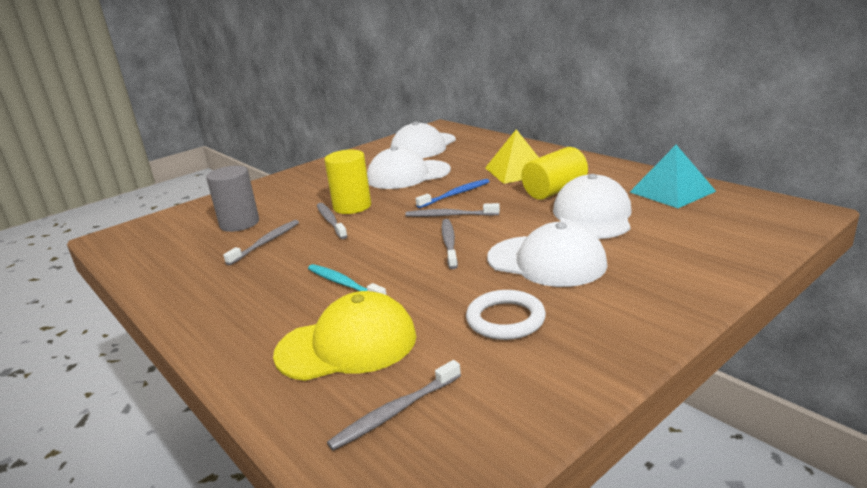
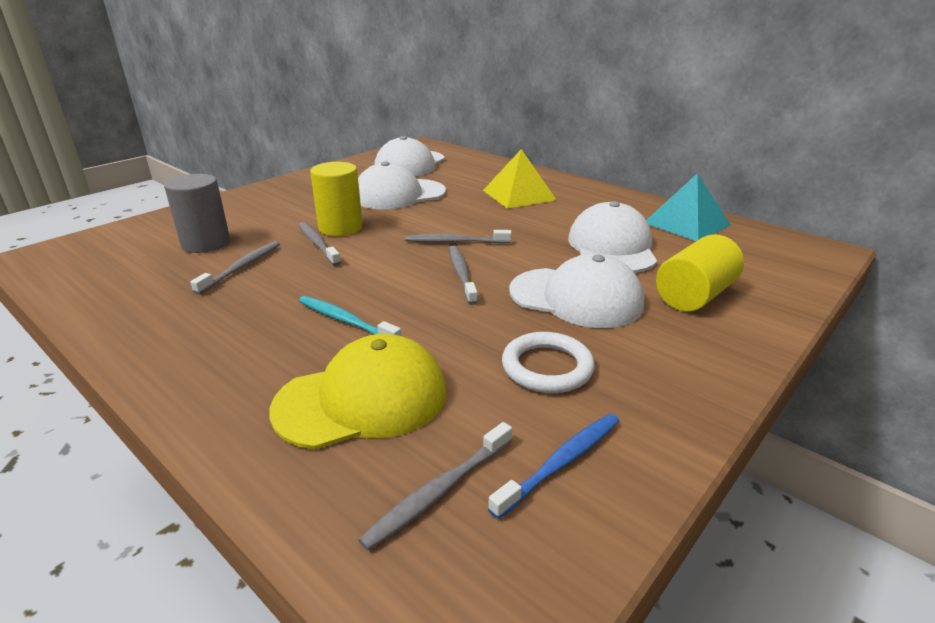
camera: 10 degrees left, 5 degrees up
(456, 194) = (457, 218): blue toothbrush -> blue toothbrush (562, 462)
(554, 191) = (564, 218): yellow cylinder -> yellow cylinder (694, 296)

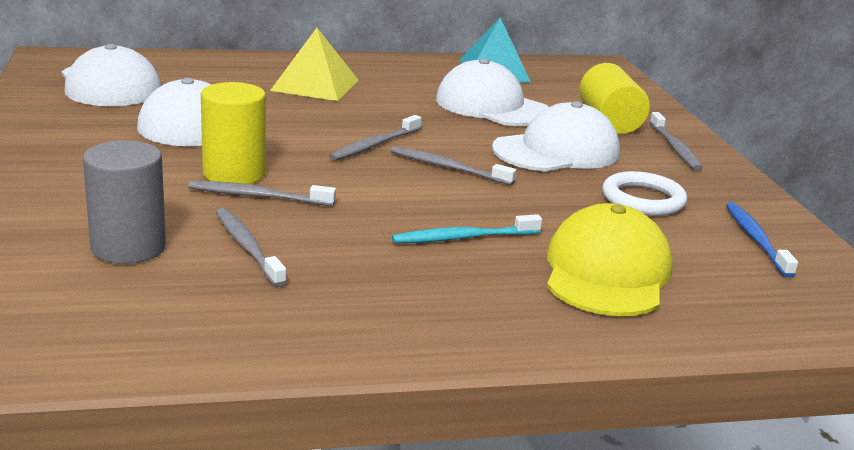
camera: 55 degrees left, 5 degrees down
(438, 491) = (749, 284): grey toothbrush -> grey toothbrush (675, 148)

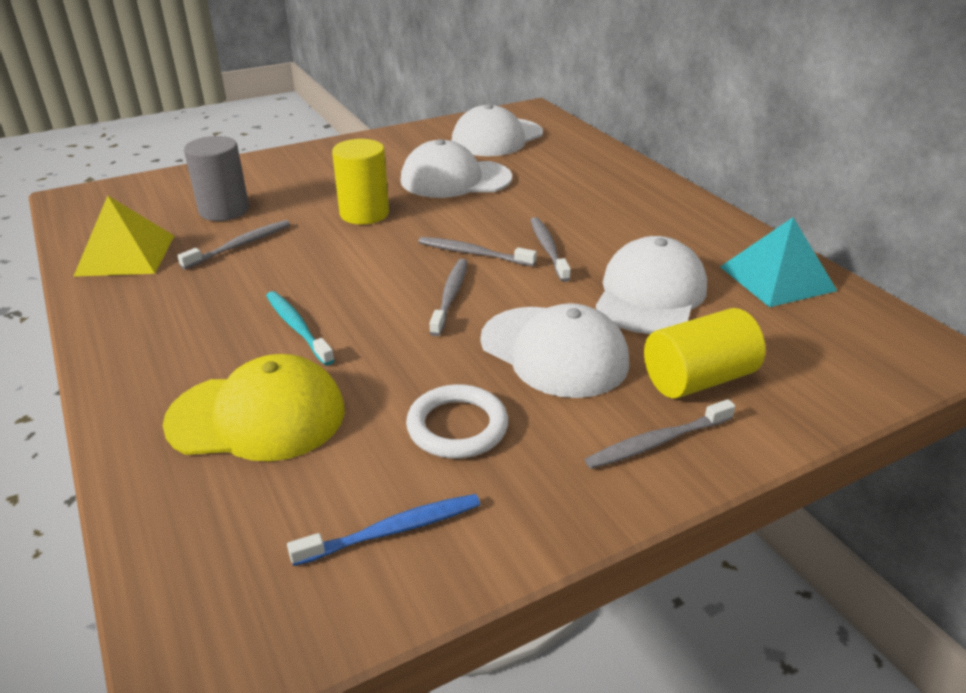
camera: 75 degrees right, 10 degrees up
(257, 196) = (329, 230): grey toothbrush -> grey toothbrush (548, 249)
(315, 85) = (594, 201): yellow pyramid -> yellow pyramid (126, 255)

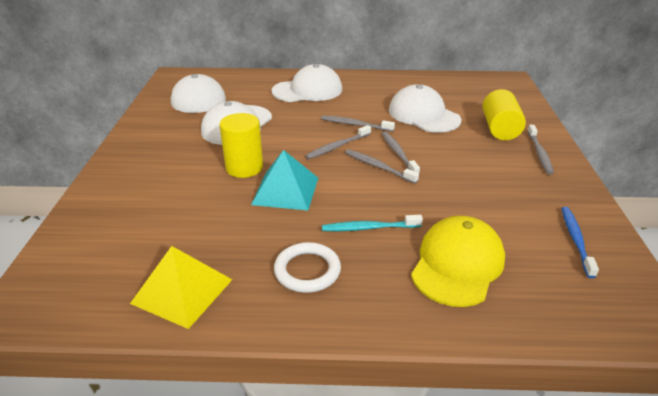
camera: 60 degrees left, 0 degrees up
(224, 210) = (163, 225): grey cylinder -> none
(240, 245) = (232, 228): grey toothbrush -> grey toothbrush (398, 153)
(457, 426) = (503, 199): white ring -> white ring (307, 270)
(554, 351) = (455, 154): white cap -> white cap (307, 90)
(776, 278) = (434, 85): turquoise pyramid -> turquoise pyramid (285, 190)

